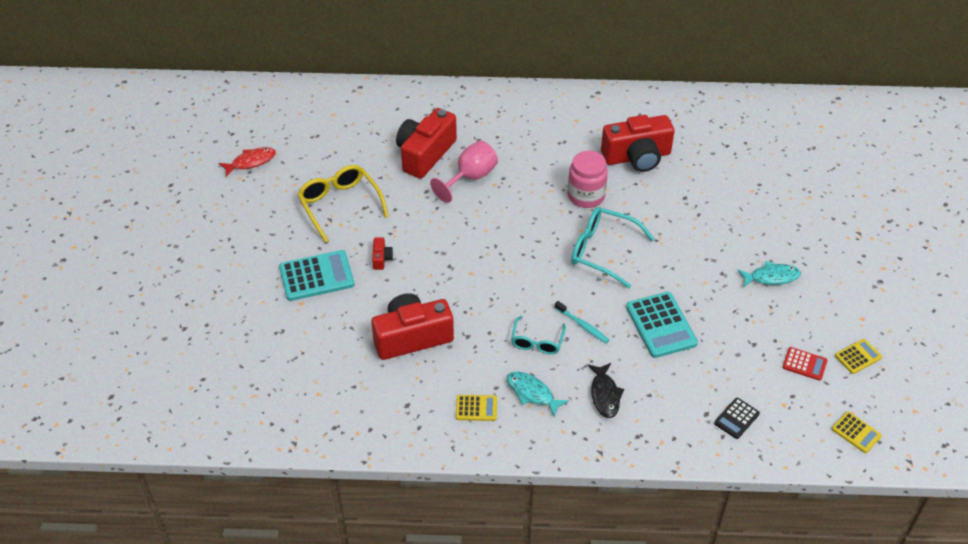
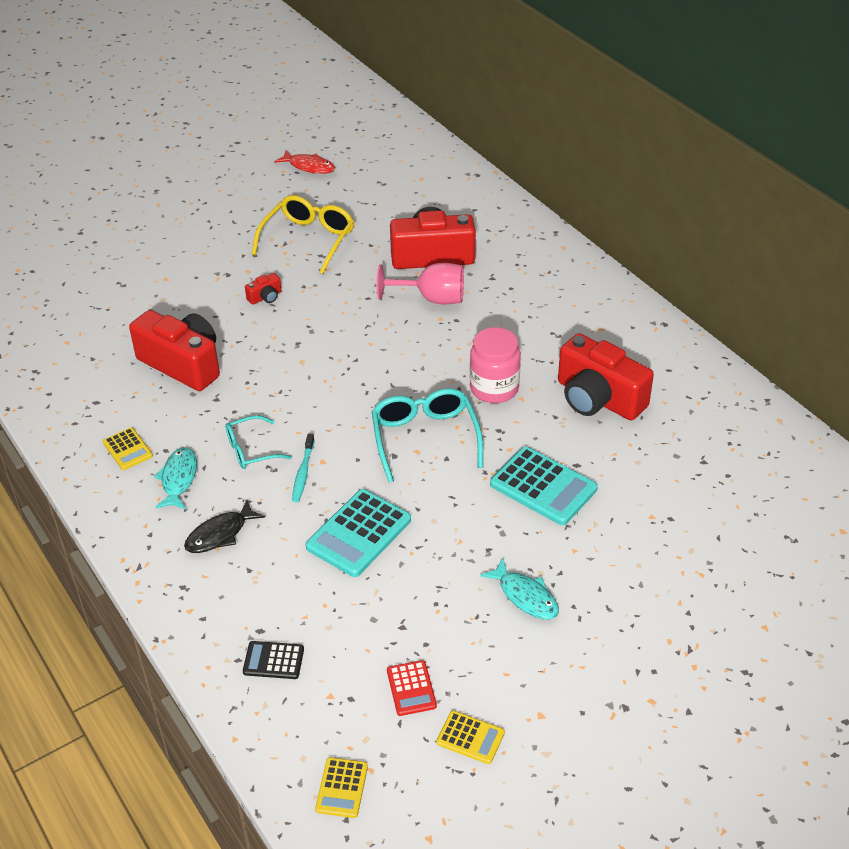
camera: 55 degrees right, 5 degrees down
(316, 276) = (206, 271): turquoise calculator -> turquoise calculator (543, 487)

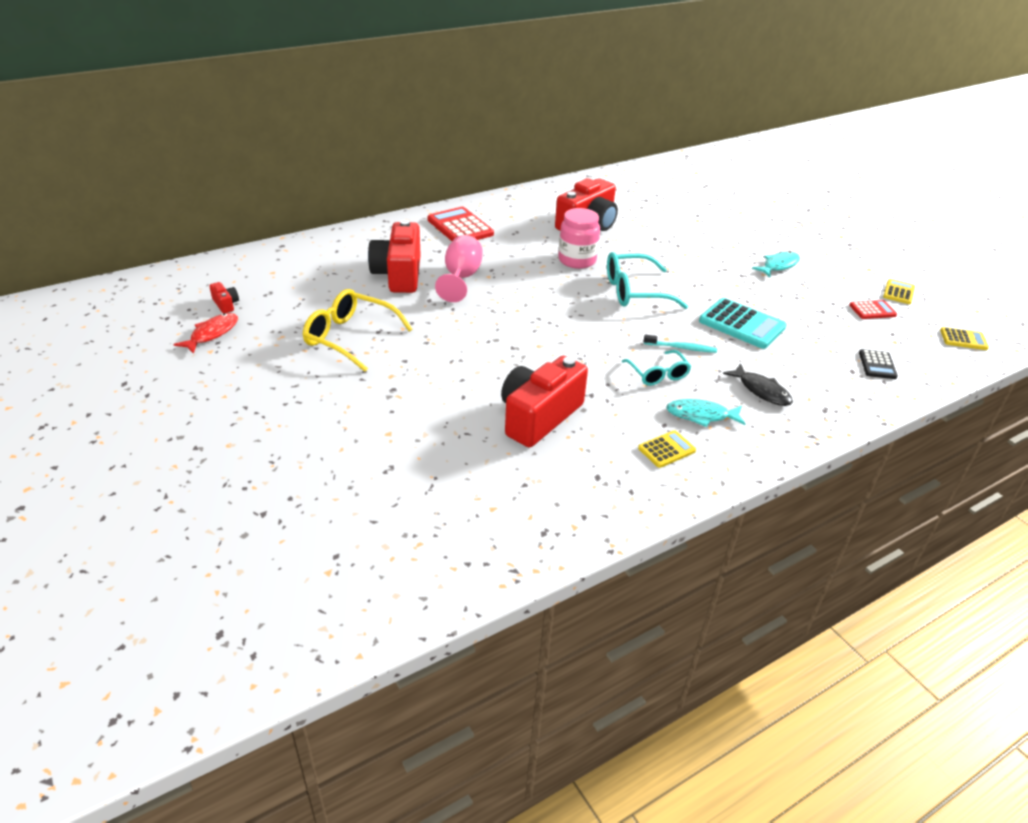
camera: 90 degrees left, 5 degrees down
(265, 297) = (439, 365): red camera -> red camera (226, 304)
(543, 487) = (678, 251): turquoise calculator -> none
(556, 289) = (460, 227): none -> red calculator

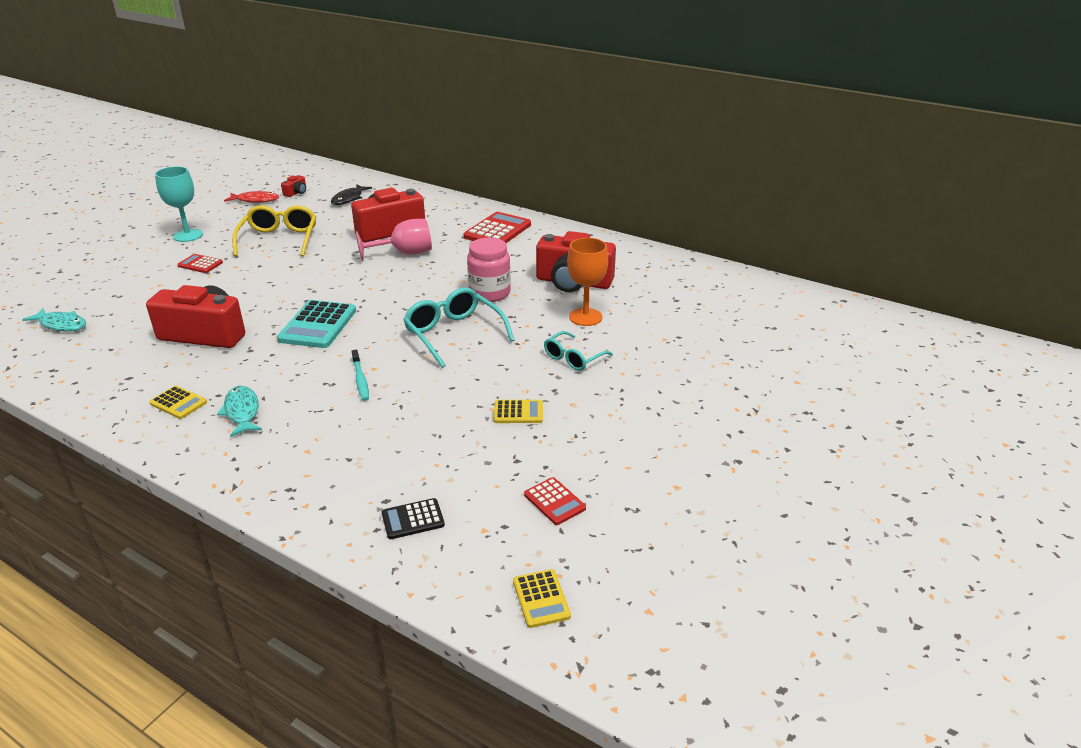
camera: 65 degrees right, 5 degrees down
(264, 396) = (188, 235): none -> turquoise goblet
(361, 398) = (200, 264): none -> red calculator
(646, 236) = (585, 317): none -> orange goblet
(658, 374) = (303, 375): turquoise glasses -> turquoise glasses (573, 358)
(741, 324) = (436, 407): turquoise calculator -> turquoise calculator (317, 325)
(761, 391) = (305, 440): black fish -> black fish (349, 199)
(778, 266) = (606, 411): turquoise fish -> turquoise fish (61, 325)
(898, 292) = (630, 521): yellow calculator -> yellow calculator (518, 412)

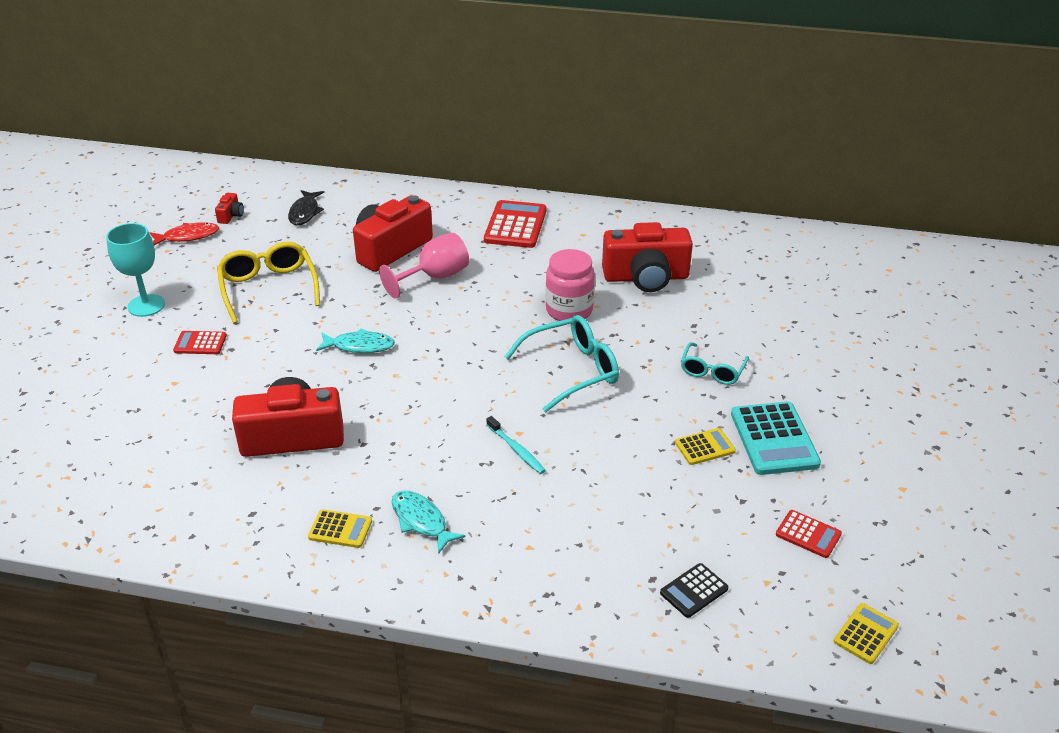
camera: 20 degrees left, 5 degrees up
(61, 325) = (100, 465): turquoise fish -> turquoise fish (359, 346)
(317, 325) = (413, 394): turquoise calculator -> turquoise calculator (774, 439)
(454, 334) = (571, 371): turquoise glasses -> turquoise glasses turned 120 degrees clockwise
(541, 599) = (866, 634): yellow calculator -> yellow calculator turned 105 degrees counterclockwise
(585, 317) = (689, 318): orange goblet -> none

